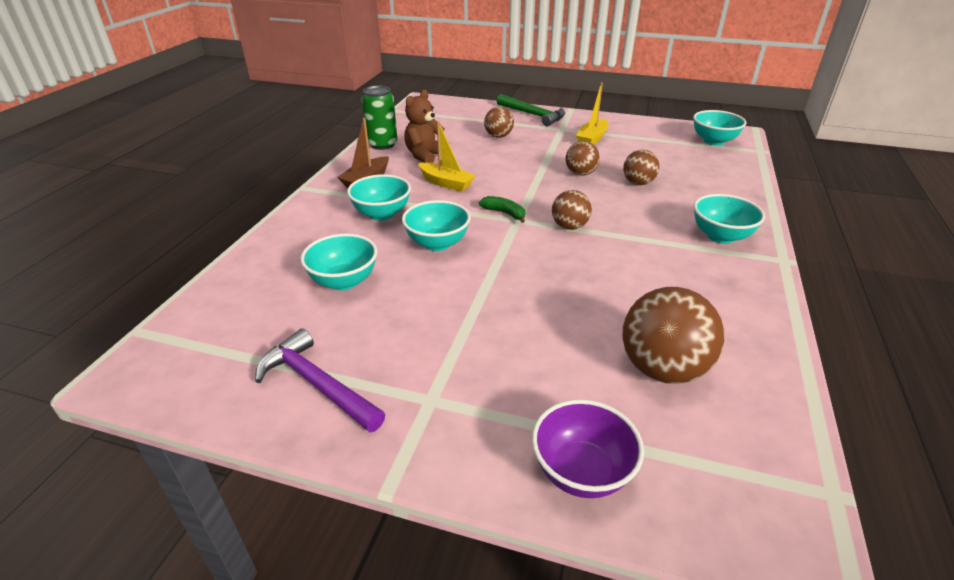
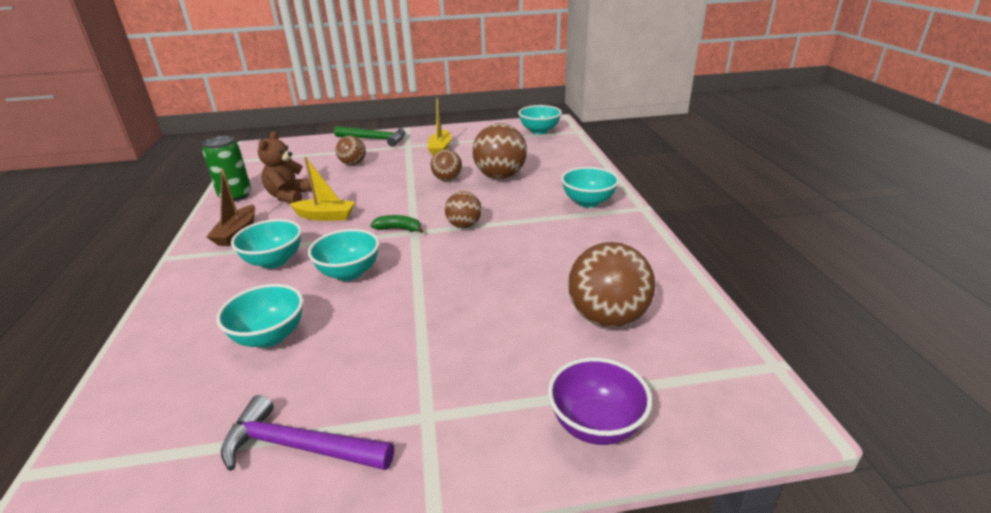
camera: 25 degrees left, 5 degrees down
(638, 183) = (500, 176): brown ball -> brown ball, size x1.73

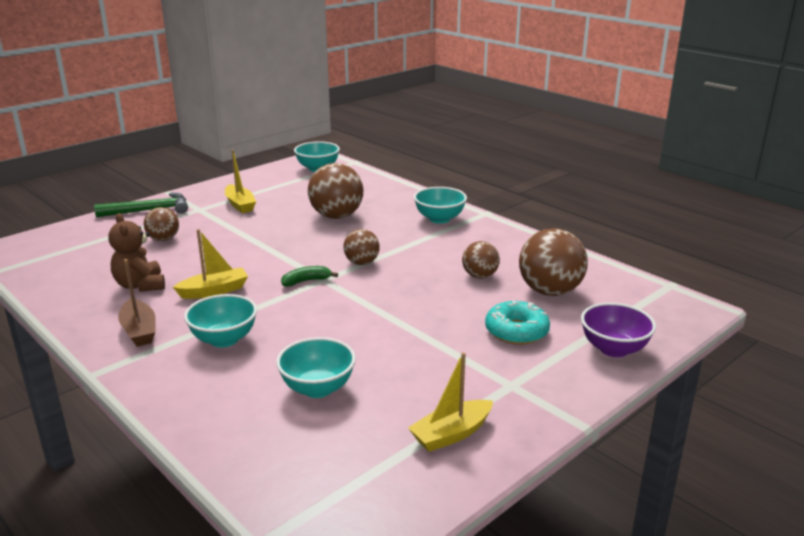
camera: 35 degrees left, 5 degrees down
(235, 196) = (71, 301): green can -> none
(299, 446) = (451, 434): purple hammer -> yellow boat
(349, 273) = (314, 325): turquoise bowl -> none
(447, 179) = (290, 230): brown ball -> brown ball (479, 276)
(512, 352) = (516, 331): none -> turquoise donut

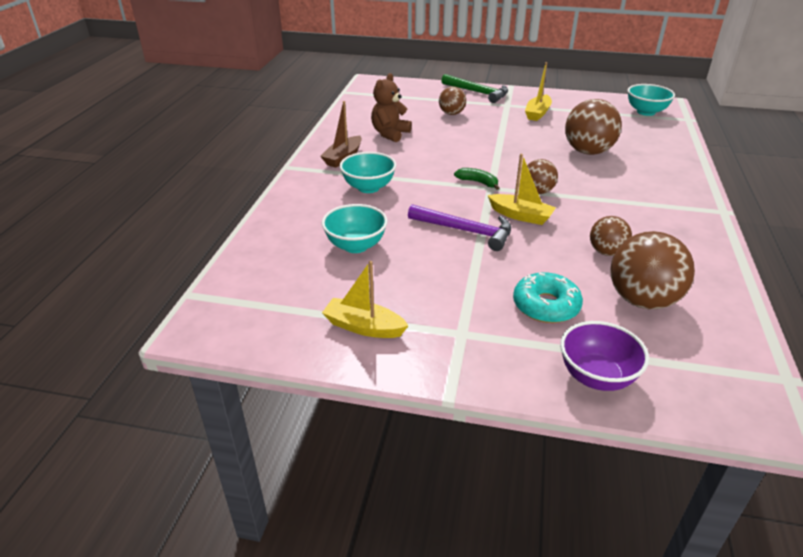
camera: 55 degrees right, 10 degrees up
(214, 291) = (417, 158): yellow boat -> yellow boat (520, 216)
(373, 320) = (465, 231): none -> purple hammer
(439, 219) = (668, 194): turquoise bowl -> none

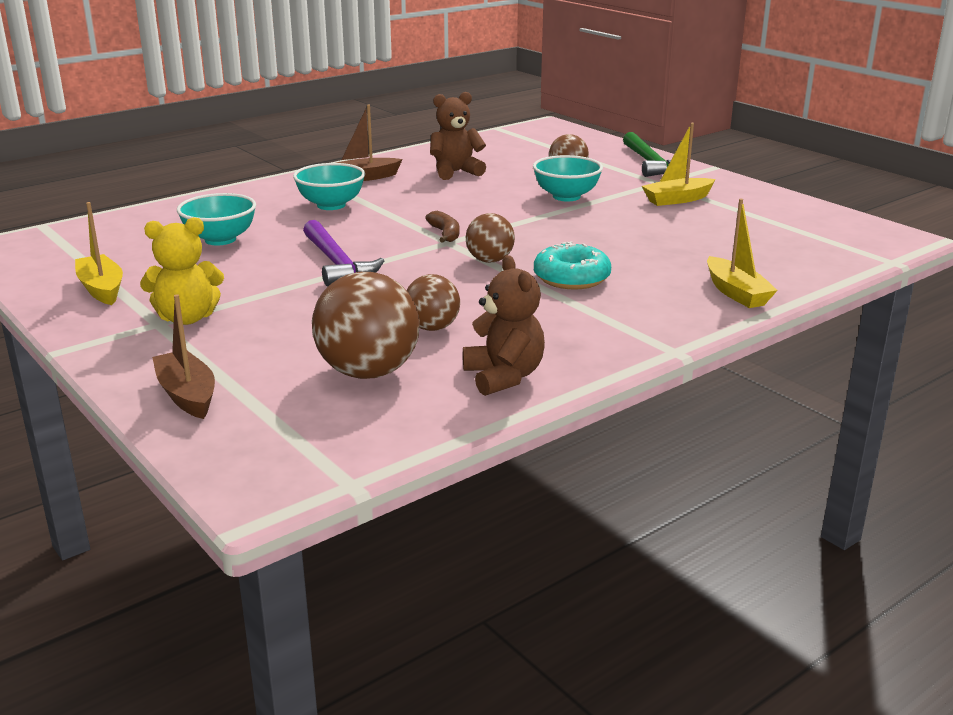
camera: 40 degrees right, 10 degrees down
(470, 319) = (187, 318): none -> yellow teddy bear
(477, 182) = (445, 234): green banana -> brown banana
(520, 216) = (420, 271): yellow boat -> yellow boat (736, 293)
(546, 306) = (269, 337): turquoise donut -> turquoise donut (571, 278)
(588, 151) = (646, 248): brown ball -> none
(596, 376) = (187, 395): purple bowl -> brown boat
(646, 112) = (843, 238): turquoise bowl -> turquoise bowl (566, 196)
(699, 266) = (504, 377): none -> brown teddy bear

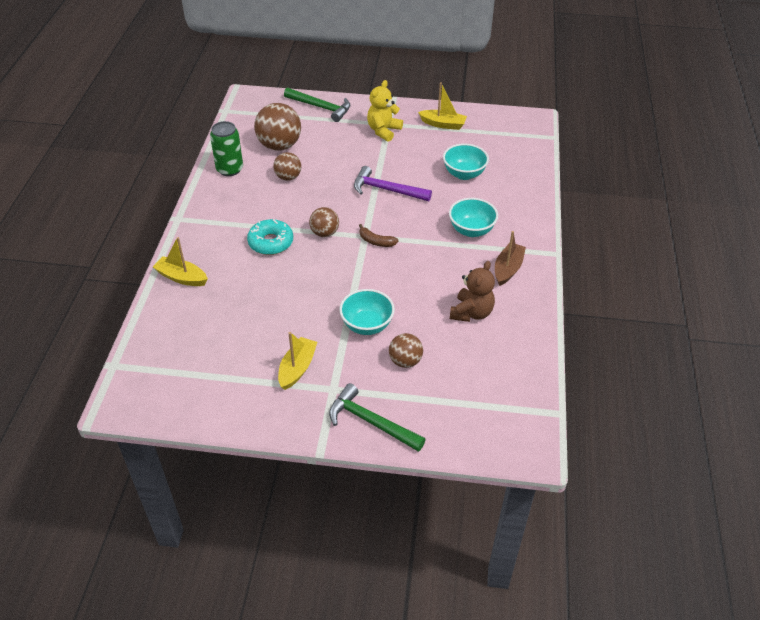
camera: 135 degrees right, 20 degrees up
(187, 395) = (321, 107): brown boat -> green hammer
(504, 377) = (229, 169): brown teddy bear -> green can

